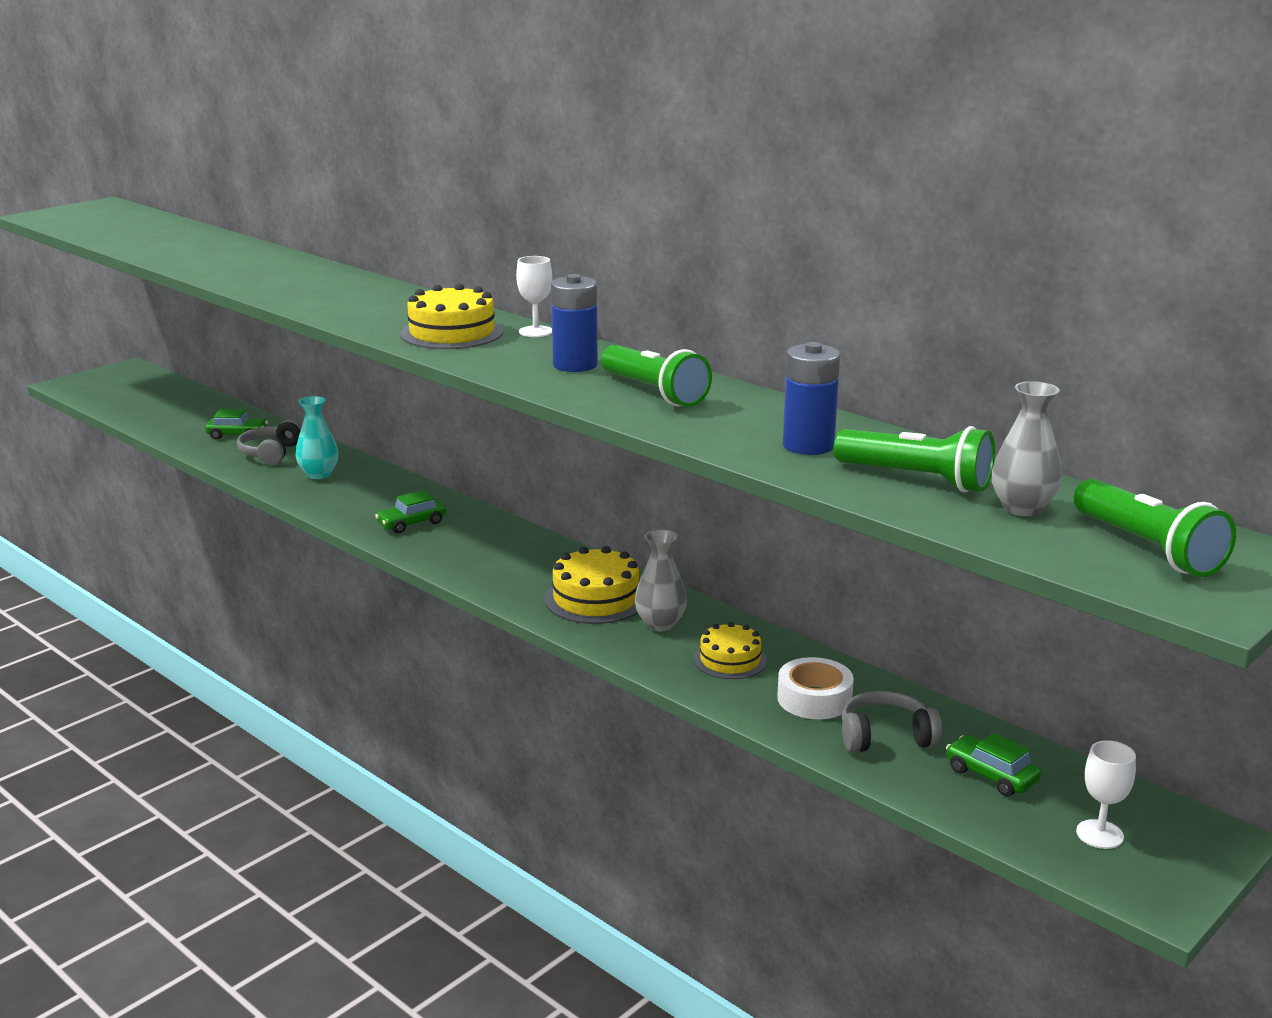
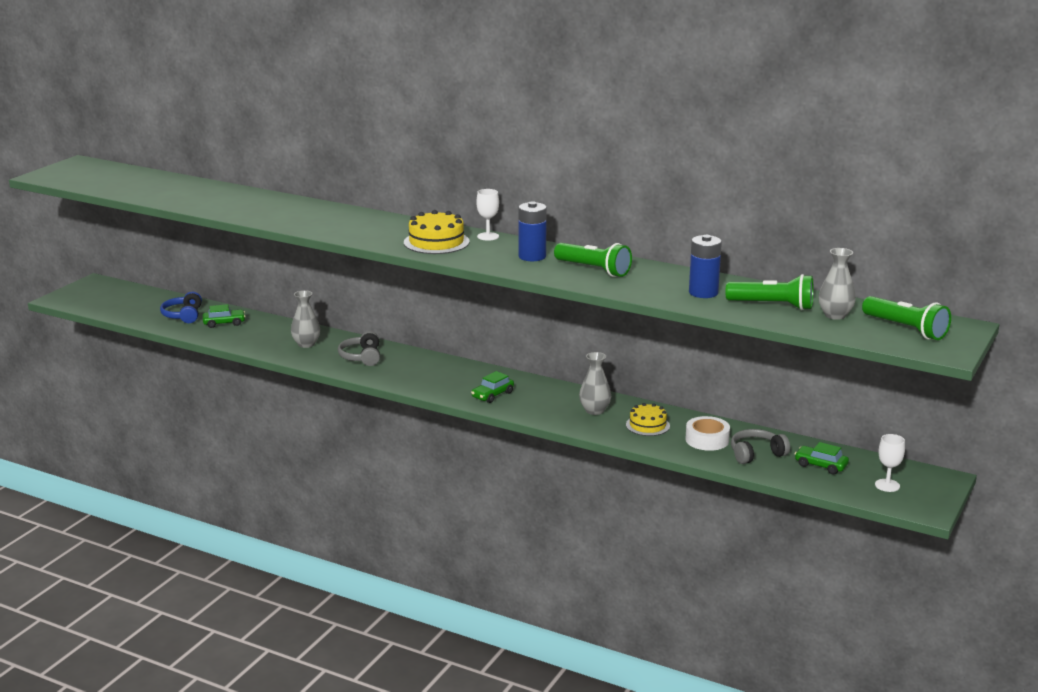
camera: 15 degrees left, 0 degrees up
(195, 420) = (183, 315): none -> blue headphones
(271, 453) = (260, 333): grey headphones -> grey headphones (361, 357)
(319, 474) = (306, 344): turquoise vase -> grey vase
(411, 523) = (395, 369): green car -> green car (492, 395)
(596, 598) = (546, 401): yellow cake -> none

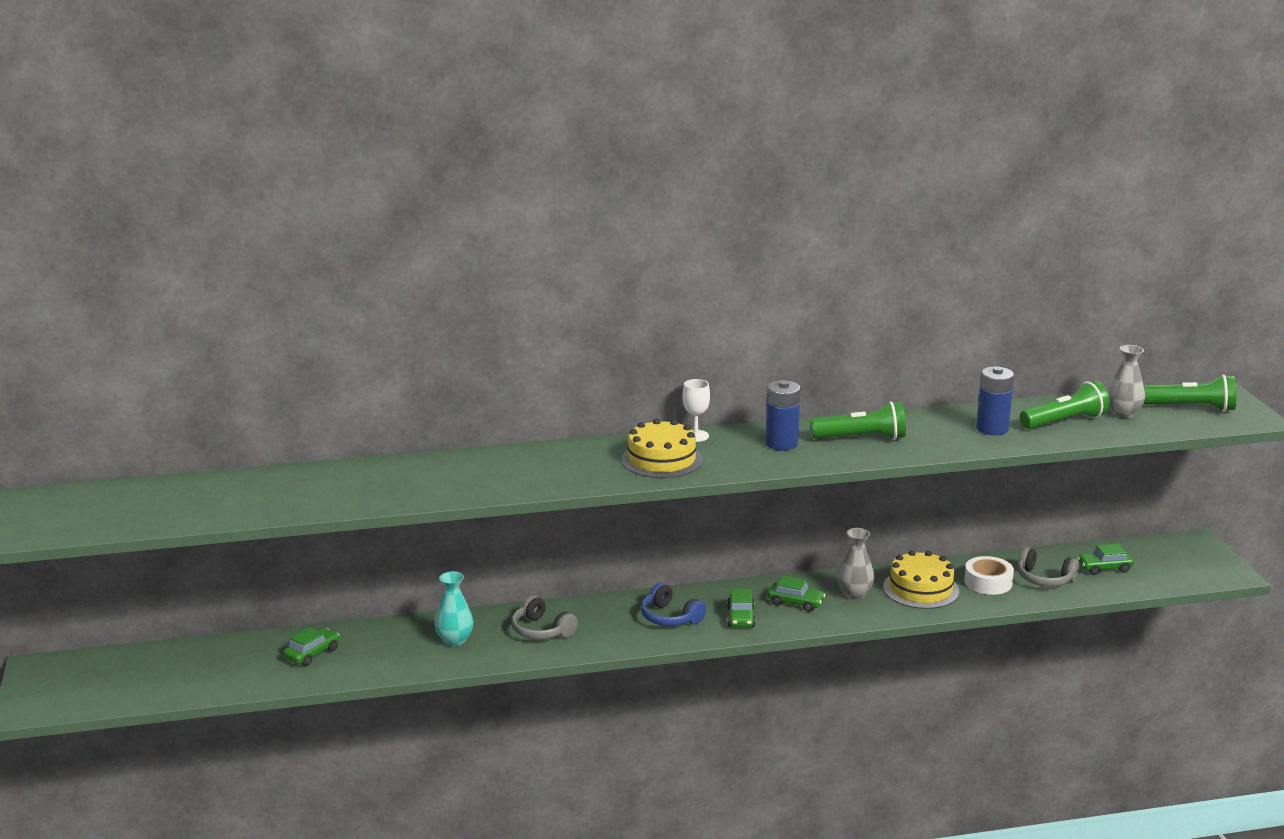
camera: 40 degrees left, 0 degrees up
(183, 315) = (243, 664): blue headphones -> blue headphones (670, 617)
(306, 344) = (454, 640): grey vase -> turquoise vase
(544, 400) = (795, 602): none -> green car
(647, 425) = (921, 589): yellow cake -> yellow cake, size x1.53
(756, 454) = (1044, 579): grey headphones -> grey headphones turned 90 degrees counterclockwise
(887, 485) = (1174, 565): white goblet -> none

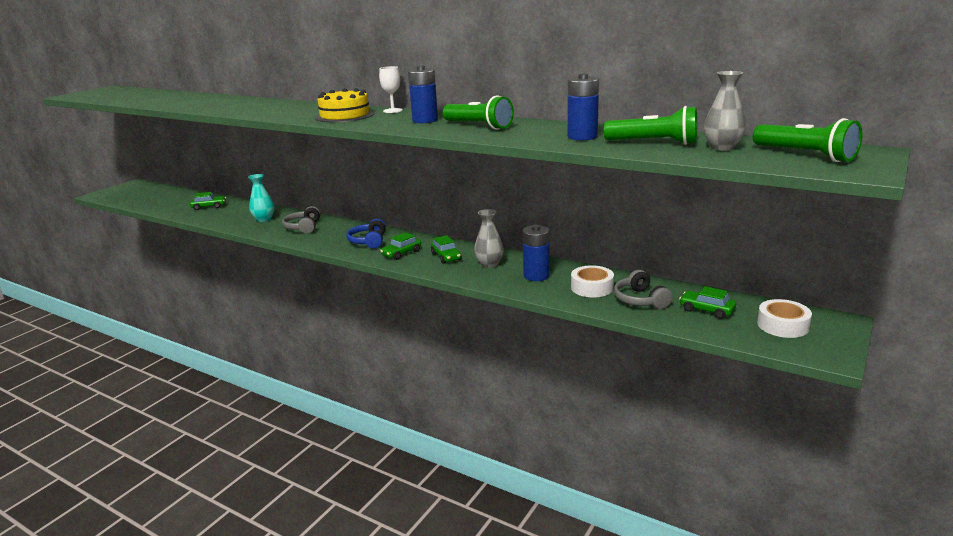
camera: 45 degrees right, 0 degrees up
(921, 589) = (536, 276): yellow cake -> blue battery
(1170, 560) = (782, 325): none -> white tape

